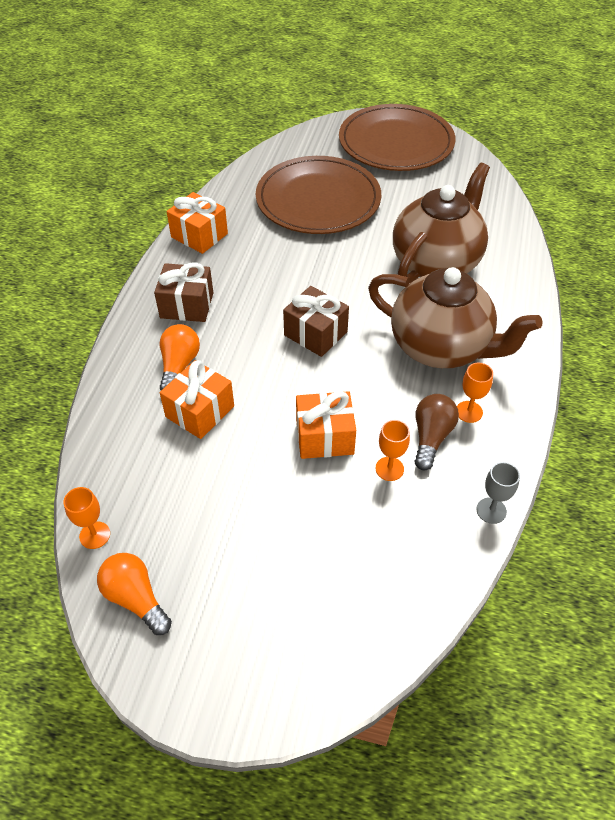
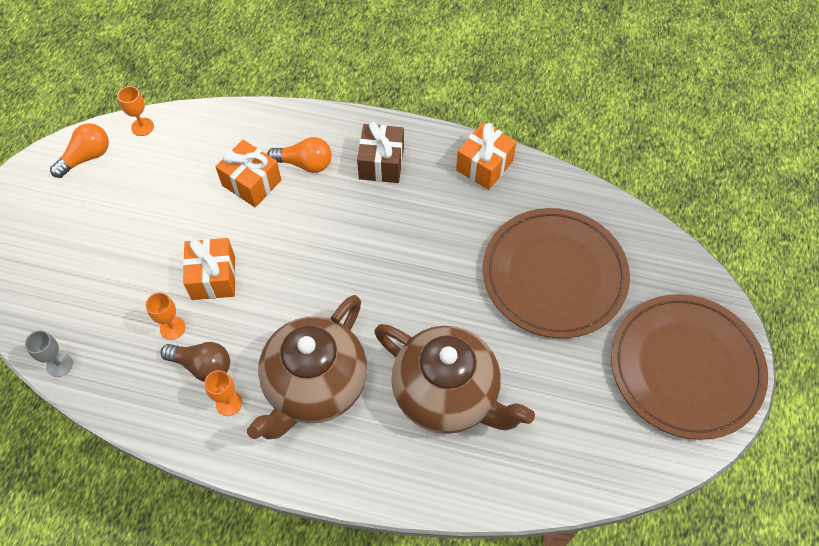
camera: 90 degrees right, 10 degrees up
(315, 333) = (340, 271): brown gift -> none
(491, 510) = (116, 408): grey goblet -> grey goblet (59, 365)

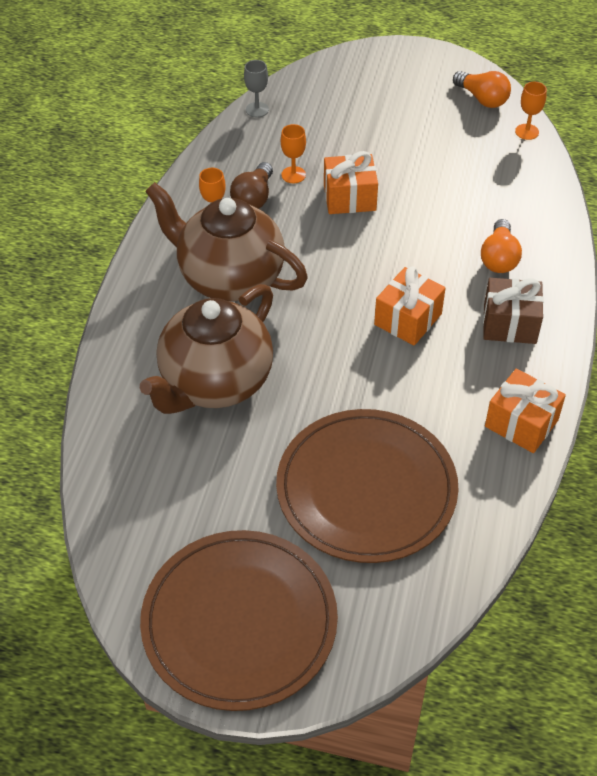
camera: 90 degrees right, 10 degrees down
(251, 183) = (467, 217): orange gift -> orange gift (408, 319)

